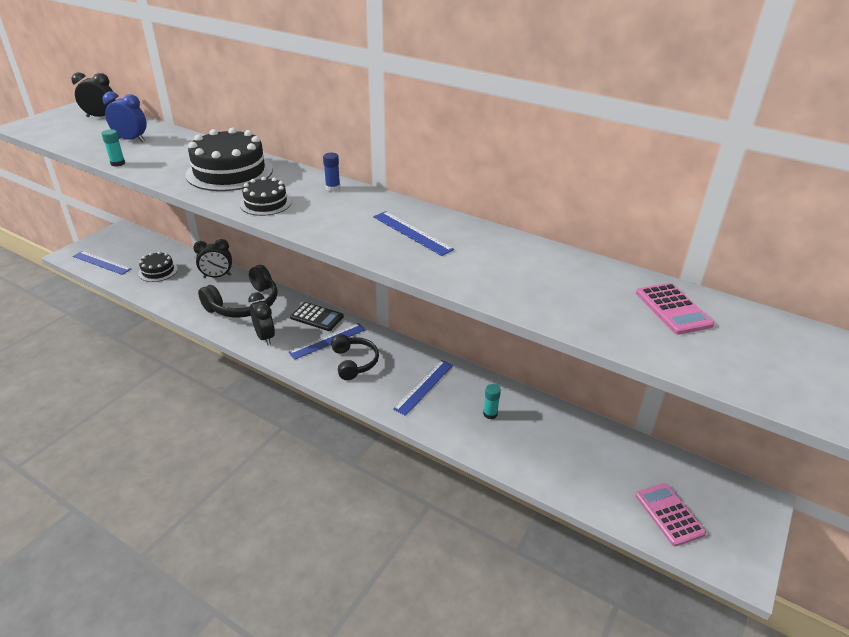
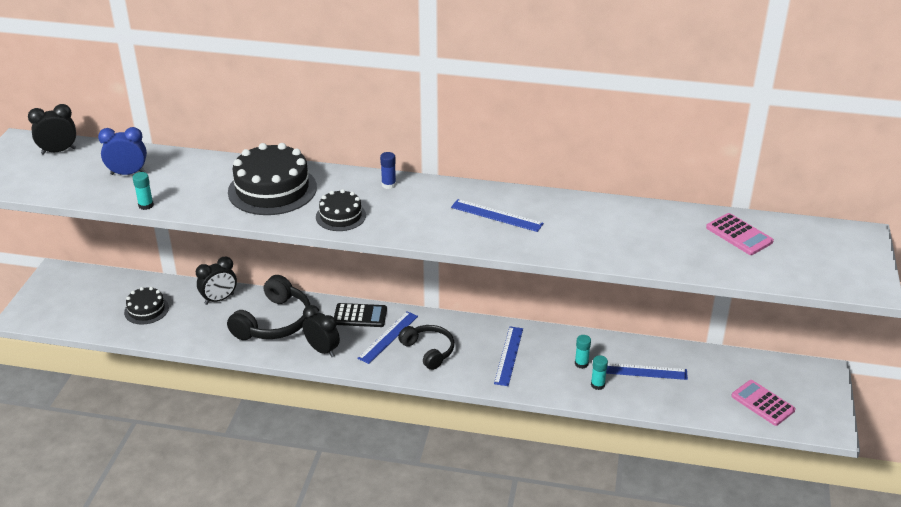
camera: 20 degrees left, 0 degrees up
(101, 262) = (70, 316): blue ruler -> blue ruler (642, 371)
(494, 440) = (597, 385): none -> turquoise glue stick

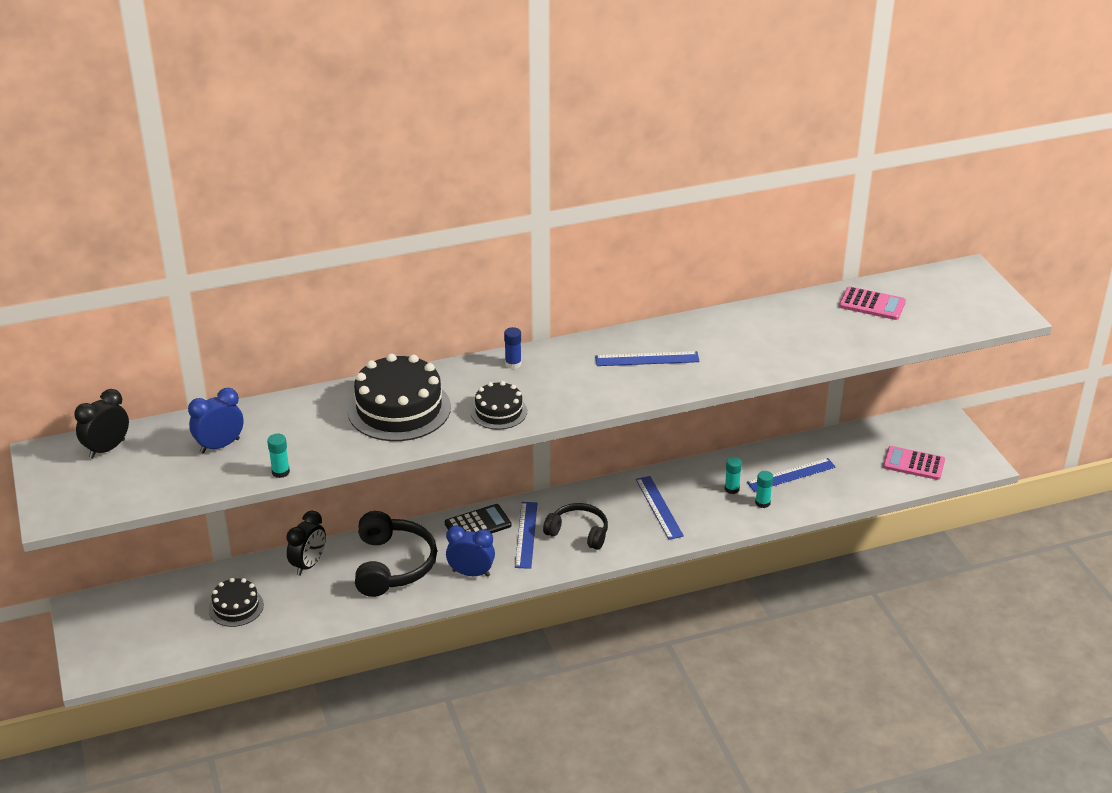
camera: 30 degrees left, 0 degrees up
(322, 350) = (471, 573): black clock -> blue clock

